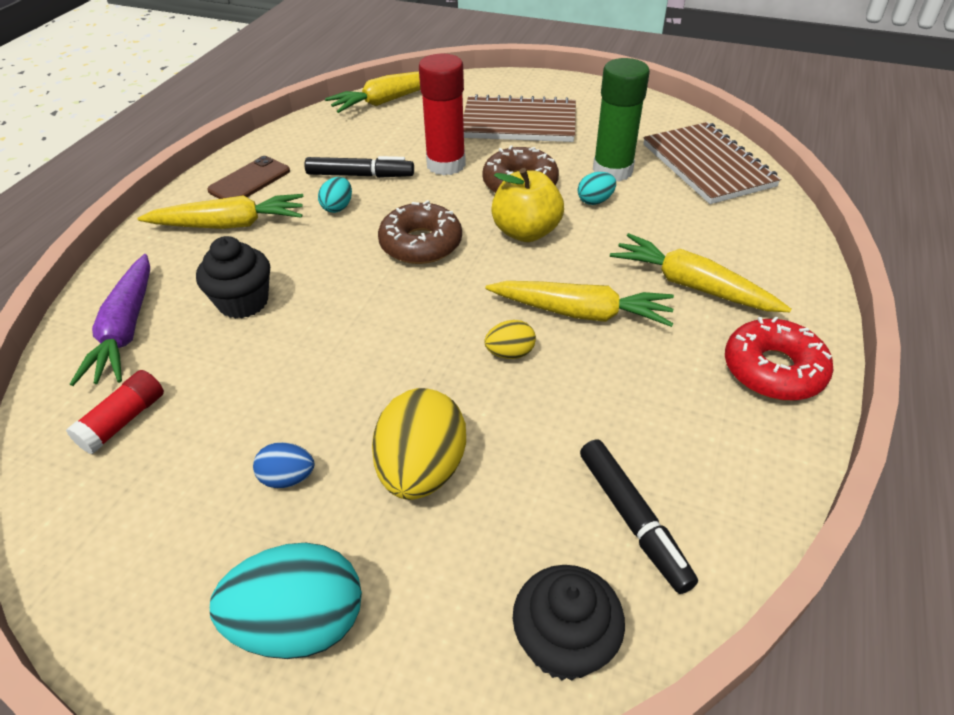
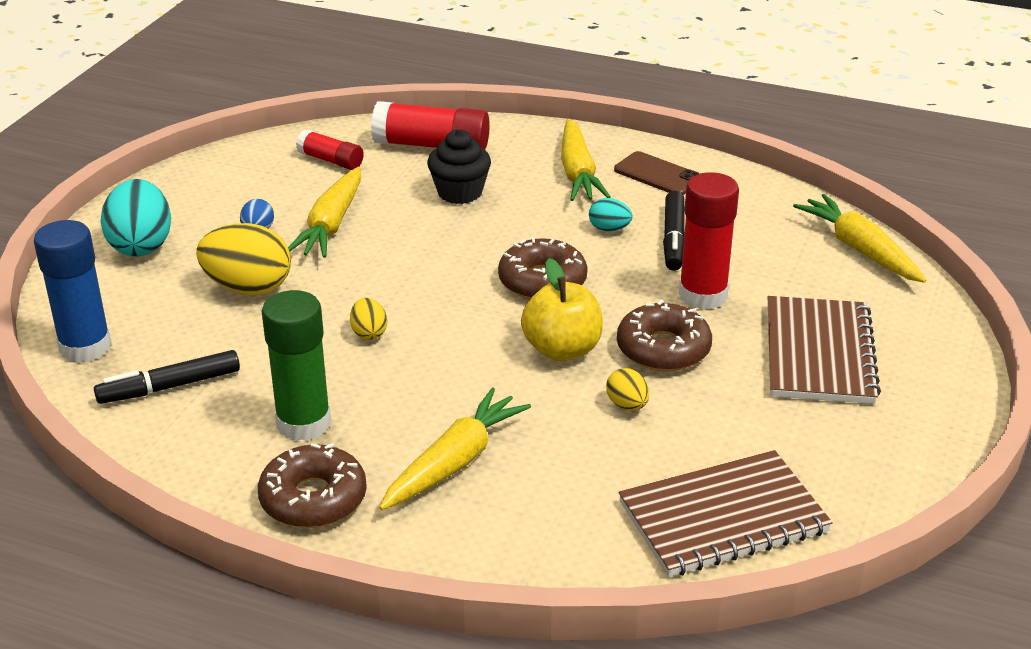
camera: 90 degrees right, 10 degrees down
(126, 329) = (431, 146): purple carrot -> red glue stick
(564, 643) = (85, 347): black cupcake -> blue glue stick
(581, 313) = (420, 379): yellow carrot -> yellow carrot (331, 224)
(595, 201) = (627, 405): turquoise egg -> yellow egg
(612, 171) = (700, 426): green glue stick -> green glue stick (303, 423)
(773, 370) = (313, 498): red donut -> brown donut

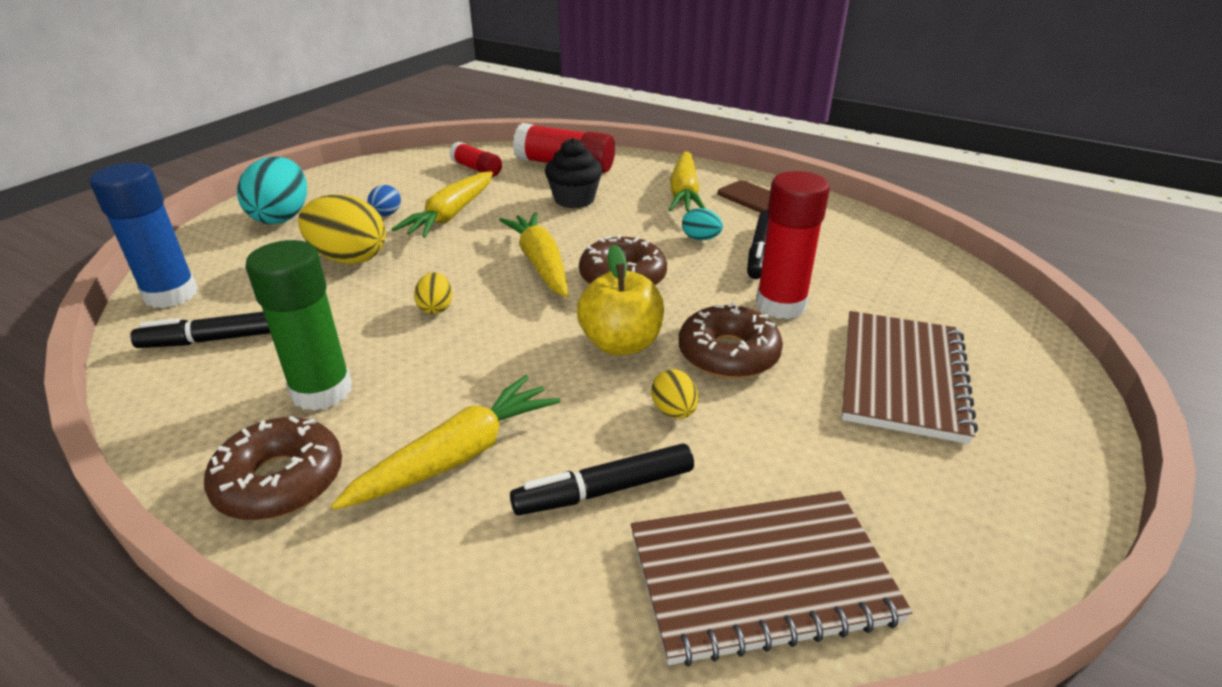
camera: 10 degrees right, 0 degrees up
(587, 473) = (604, 490): none -> black marker
(860, 249) = (950, 277): yellow carrot -> yellow carrot (540, 264)

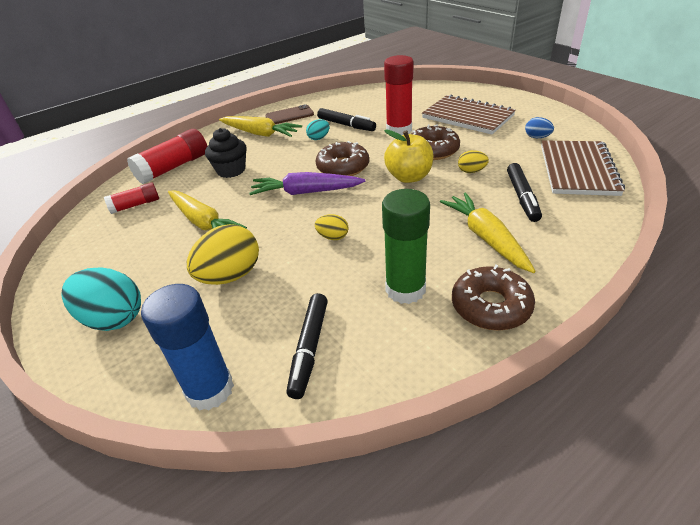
camera: 65 degrees left, 5 degrees up
(386, 214) = (171, 255): blue egg -> blue egg (537, 137)
(540, 264) = (306, 192): yellow carrot -> purple carrot

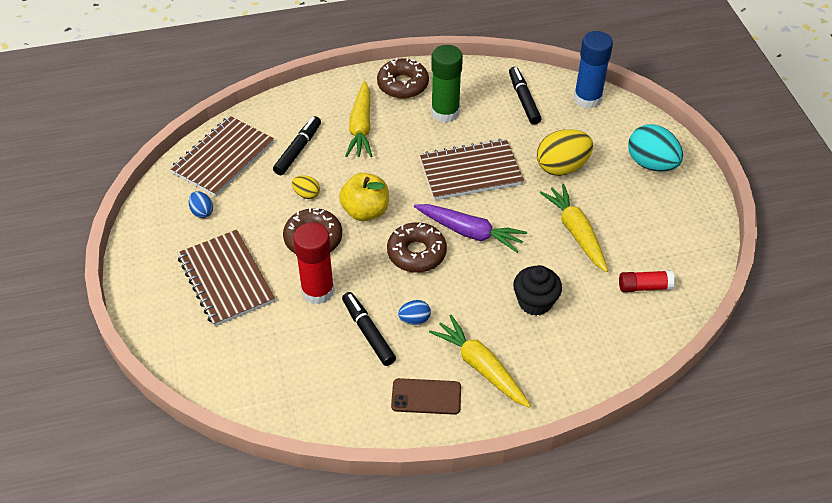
camera: 160 degrees left, 10 degrees up
(173, 167) = (602, 339): red glue stick -> none
(309, 348) = (523, 100): black marker -> black marker turned 45 degrees counterclockwise
(319, 138) = (414, 319): turquoise egg -> blue egg
(333, 237) = (470, 172): yellow egg -> brown notebook

